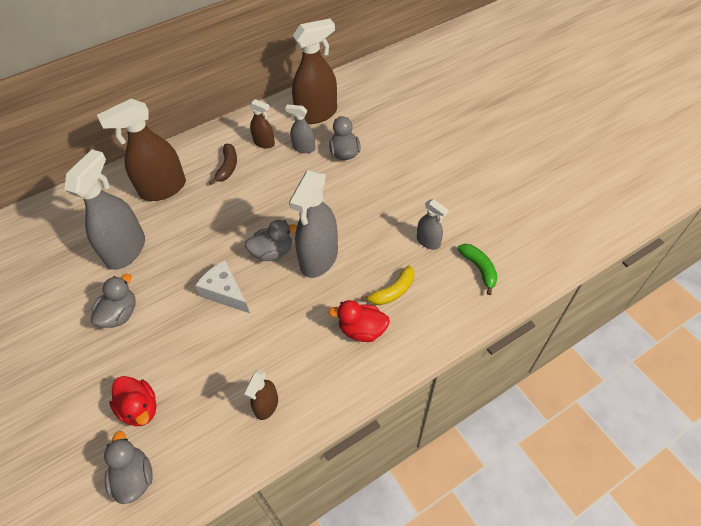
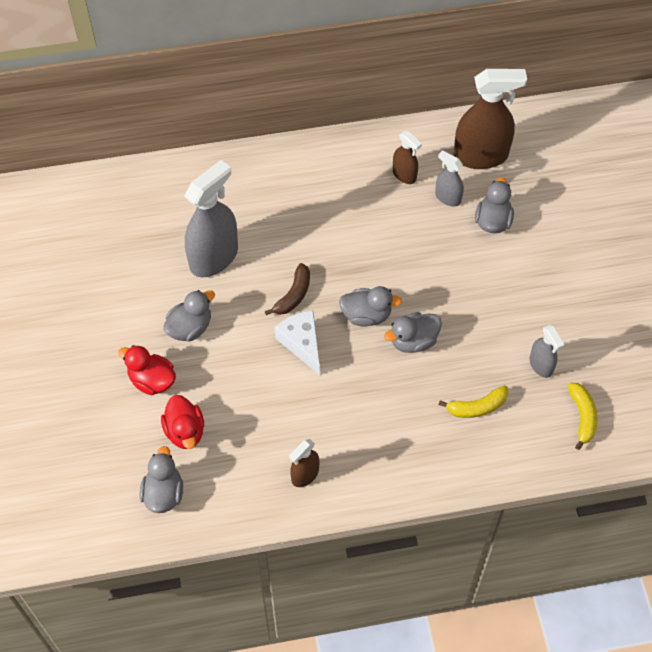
camera: 20 degrees right, 5 degrees up
(163, 189) = (272, 196): brown spray bottle -> none
(227, 167) = (352, 193): brown banana -> brown banana (293, 295)
(319, 258) = (413, 341): grey spray bottle -> grey duck
(362, 330) = (427, 436): red duck -> red duck (152, 380)
(479, 269) = (582, 417): green banana -> yellow banana

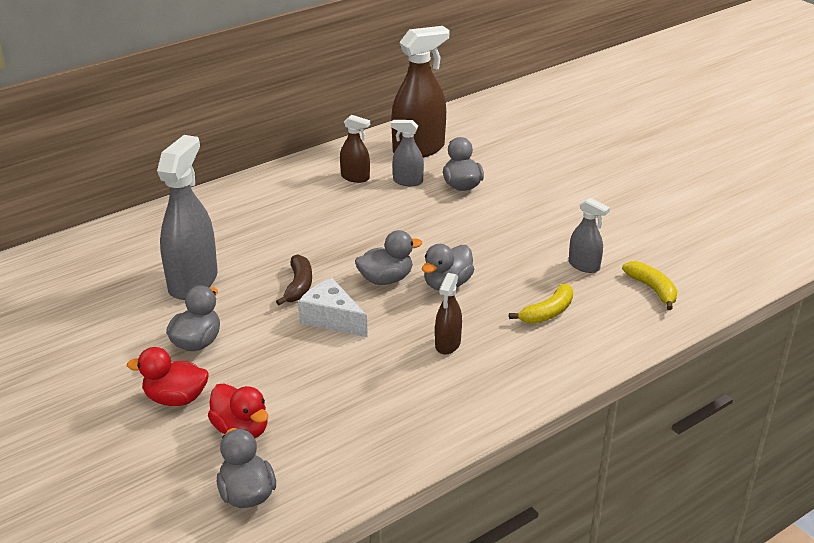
camera: 25 degrees left, 25 degrees down
(305, 475) = (406, 422): brown spray bottle -> brown spray bottle (448, 344)

